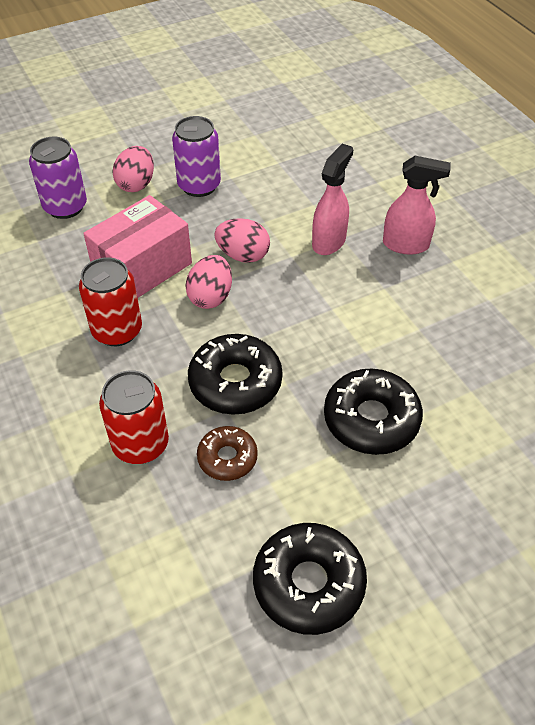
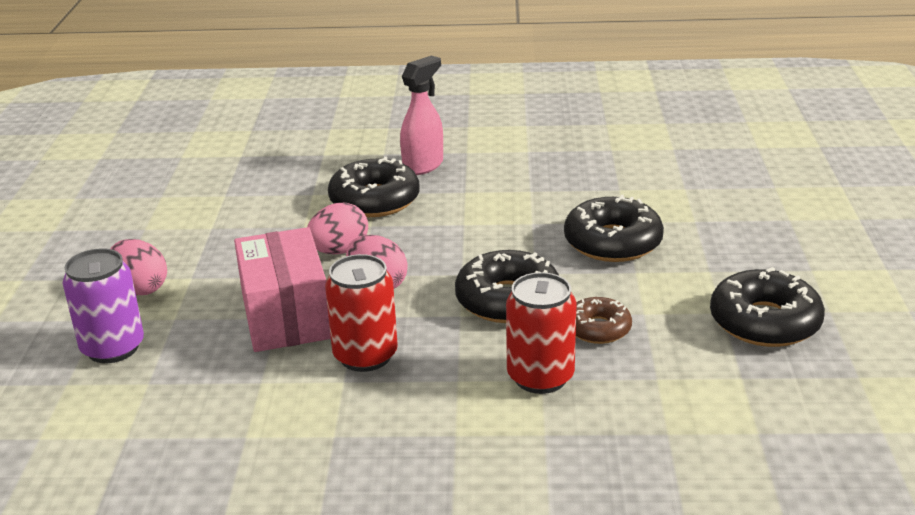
camera: 60 degrees left, 20 degrees down
(199, 186) = (198, 249): purple can -> none
(329, 241) = (374, 200): pink spray bottle -> black donut

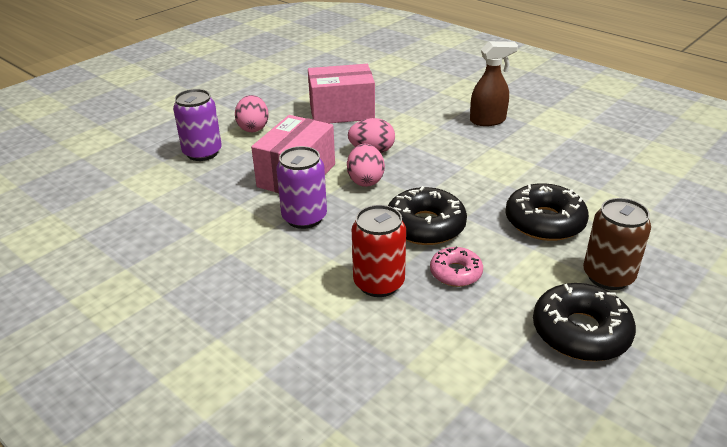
camera: 40 degrees right, 5 degrees up
(234, 222) = (341, 112): none -> pink box
(365, 356) = (304, 218): red can -> purple can
(374, 200) = (431, 130): black donut -> none
(423, 165) = (488, 121): pink spray bottle -> brown spray bottle
(598, 329) = (455, 273): brown donut -> pink donut
(725, 264) = (608, 276): none -> brown can

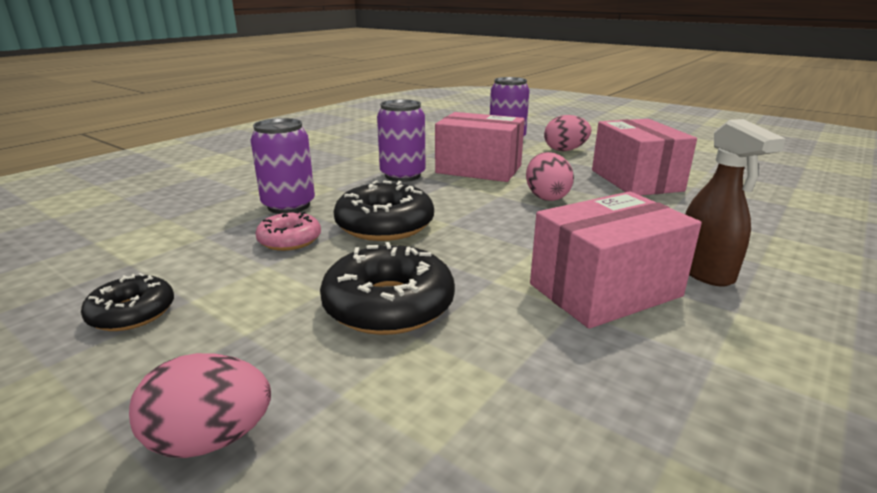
camera: 85 degrees right, 10 degrees down
(365, 180) = (478, 196): pink egg -> pink egg (210, 439)
(379, 283) = (289, 206): red can -> purple can
(513, 151) = (605, 290): none -> pink box
(580, 332) = (132, 313): black donut -> black donut, size x0.60
(608, 276) = (231, 352): brown can -> none

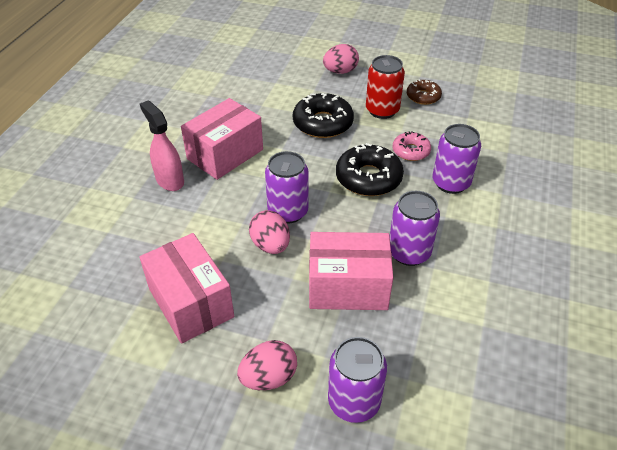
camera: 160 degrees right, 20 degrees up
(132, 313) = (423, 96): black donut -> brown donut
(249, 304) = (382, 110): none -> red can
(515, 215) = (288, 212): none -> purple can
(704, 272) = (169, 180): brown spray bottle -> pink spray bottle

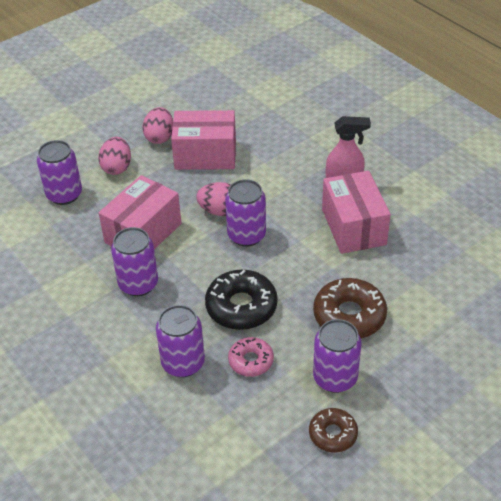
camera: 125 degrees right, 0 degrees up
(323, 123) = (349, 315): black donut -> brown donut
(340, 71) = (441, 383): pink egg -> pink egg (159, 137)
(382, 110) = (335, 378): red can -> purple can

